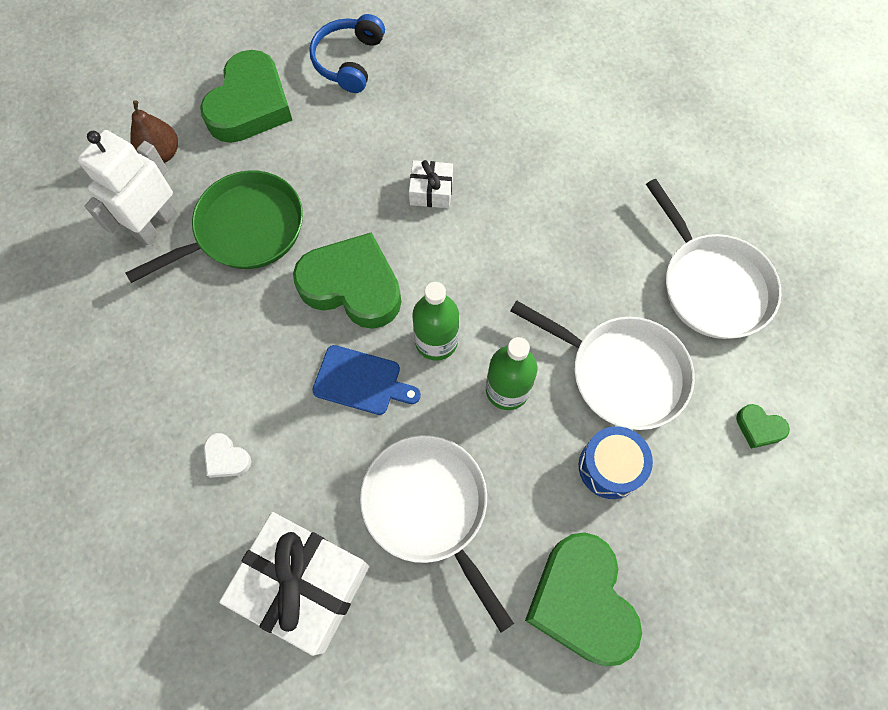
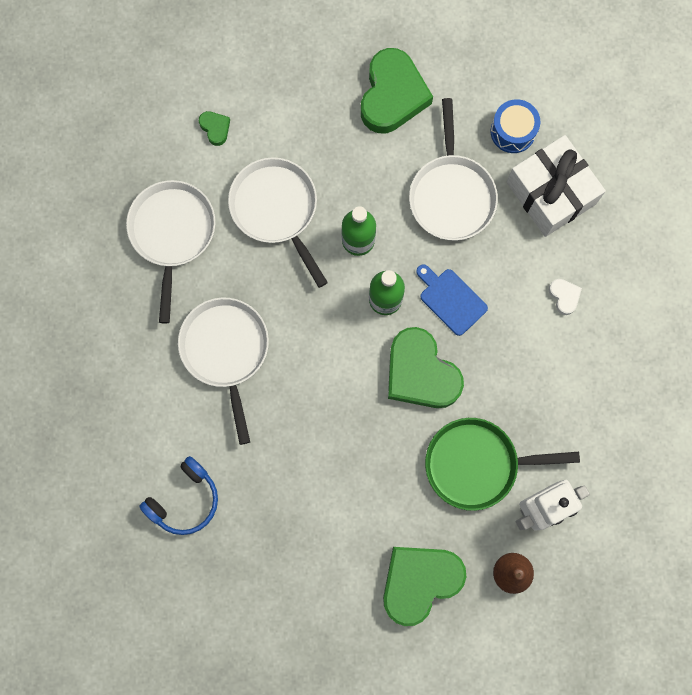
camera: 150 degrees left, 10 degrees up
(349, 61) = (317, 581): blue headphones -> blue headphones (184, 500)
(431, 191) = (321, 418): white gift -> none
(569, 202) = (226, 351): none -> white pan
(610, 467) = (324, 157): blue drum -> blue drum (513, 131)

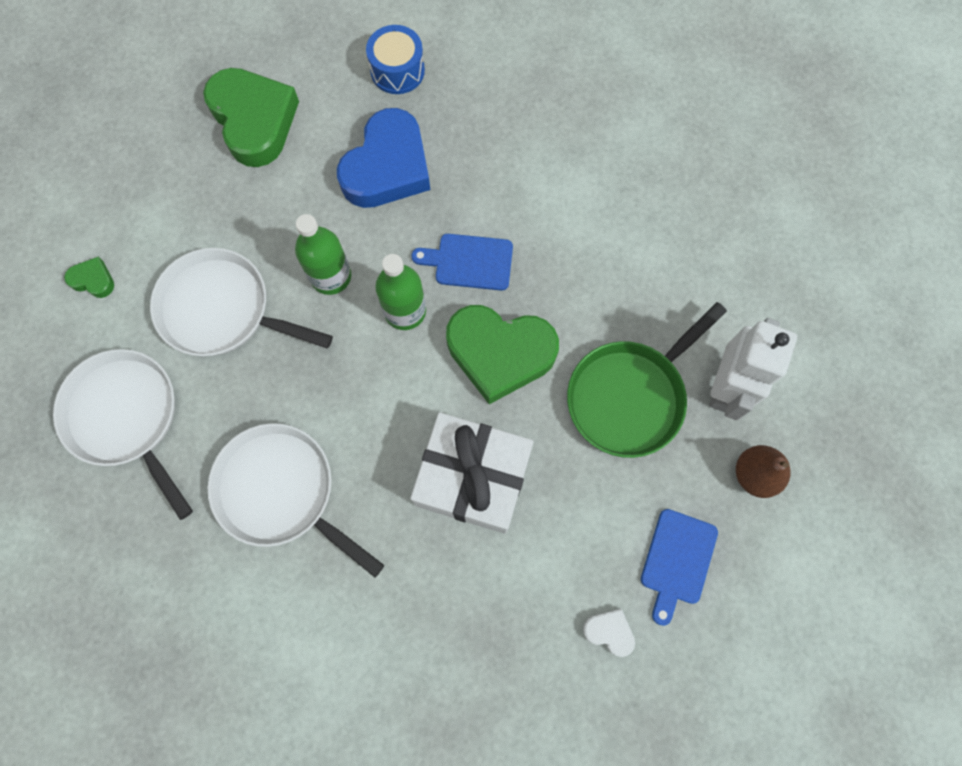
camera: 40 degrees left, 5 degrees down
(184, 500) = (363, 689): blue headphones -> none
(419, 581) = (677, 561): green heart -> blue cutting board
(451, 195) = (387, 167): white pan -> blue heart
(551, 193) = (479, 97): white gift -> white gift (473, 478)
(564, 296) = (572, 178): white heart -> white heart (609, 631)

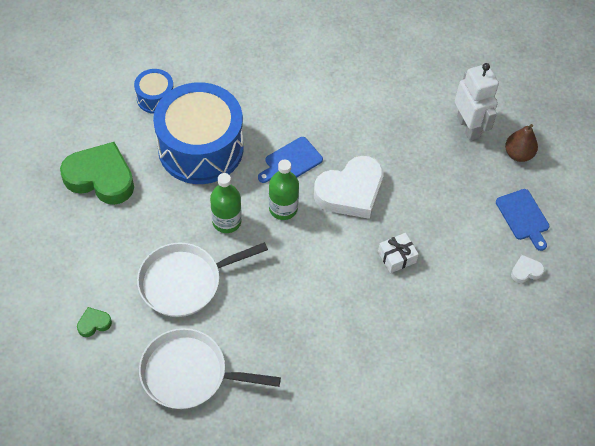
camera: 45 degrees left, 15 degrees down
(281, 492) = (310, 340): white pan -> none
(387, 167) = (201, 148): blue heart -> blue drum
(473, 478) = (396, 257): white gift -> white gift, size x0.48
(500, 353) = (350, 192): green heart -> white heart
(630, 396) = (430, 164): green pan -> none

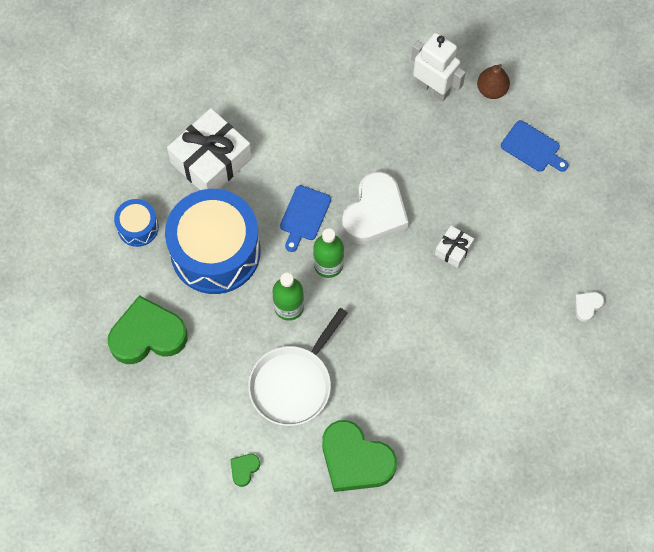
camera: 30 degrees left, 10 degrees up
(189, 373) = (355, 460): white pan -> green heart
(248, 83) = (211, 161): none -> white gift
(526, 271) = (565, 197): white heart -> white heart (587, 306)

